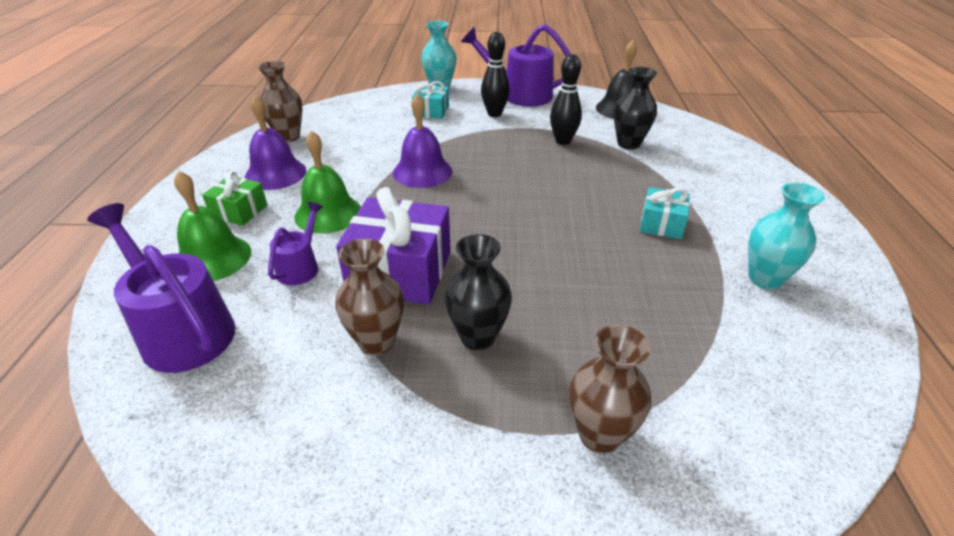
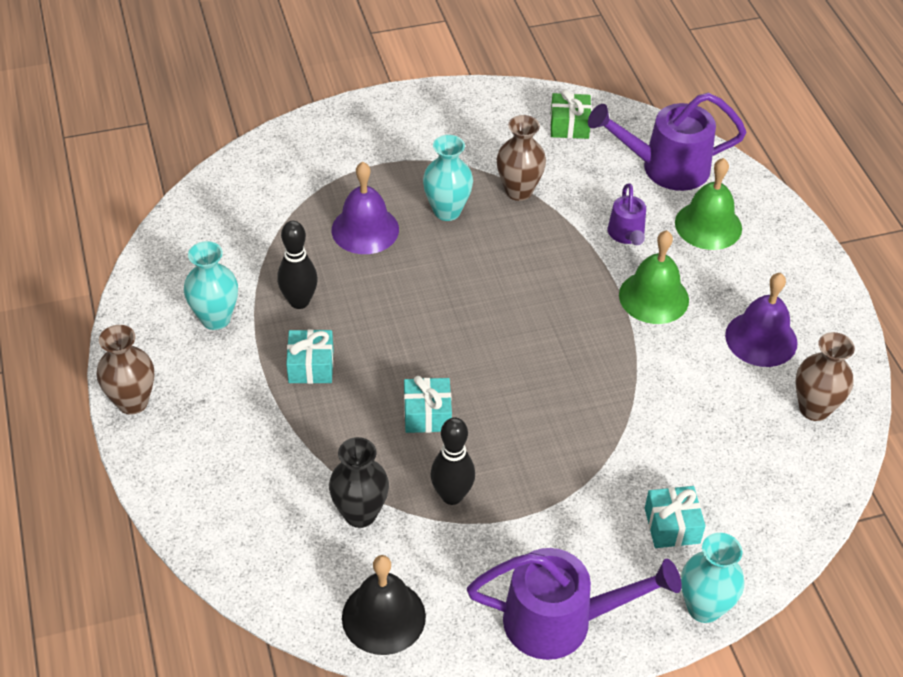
camera: 160 degrees right, 10 degrees up
(181, 329) = (664, 167): purple watering can -> purple watering can turned 150 degrees clockwise
(239, 211) = (741, 278): green gift -> green gift (569, 125)
(400, 271) = (539, 250): purple gift -> none
(422, 172) = (600, 384): purple bell -> purple bell (365, 229)
(478, 337) = (447, 211): black vase -> turquoise vase
(494, 114) = (575, 544): black bowling pin -> black bowling pin (299, 301)
(566, 179) = (427, 414): none -> turquoise gift
(599, 435) = (345, 170): brown vase -> brown vase (132, 402)

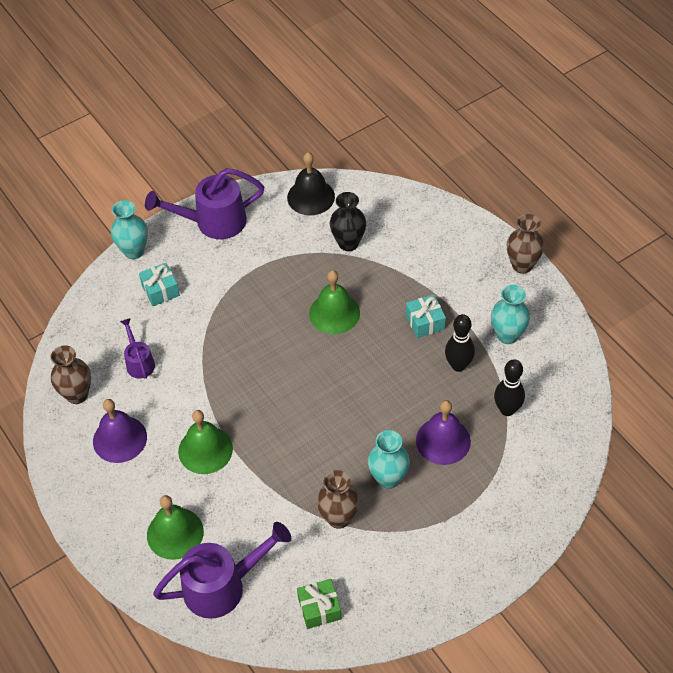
camera: 165 degrees right, 5 degrees up
(427, 414) = (334, 313): turquoise gift -> green bell
(452, 496) = (299, 269): black bowling pin -> black bowling pin (507, 409)
(626, 235) = (239, 501): purple watering can -> purple watering can (139, 362)

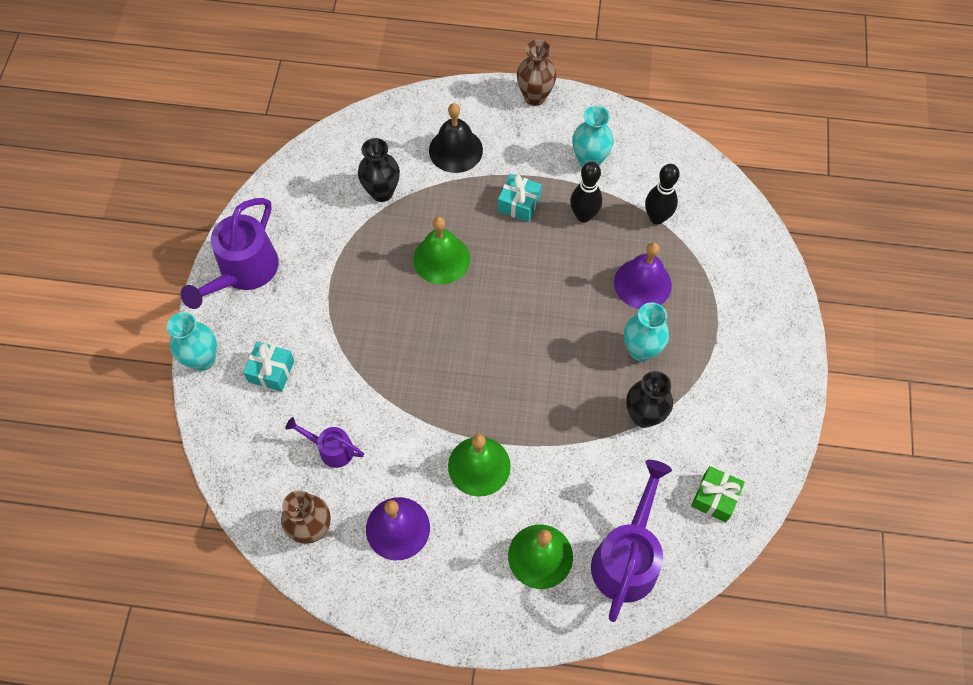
camera: 50 degrees left, 10 degrees up
(311, 197) = (302, 179): black bell -> black bell (455, 150)
(339, 518) = (643, 416): brown vase -> black vase

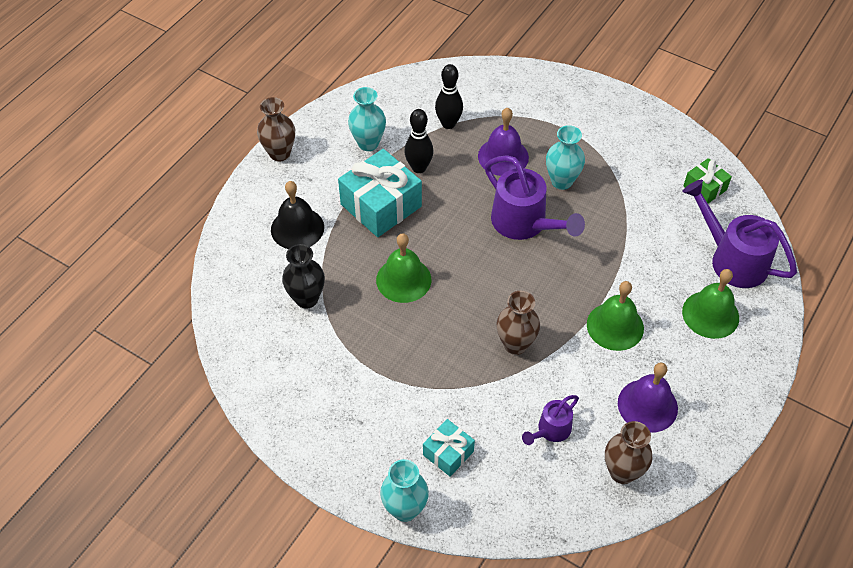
camera: 65 degrees left, 10 degrees down
(243, 273) = (327, 442): purple watering can -> purple watering can (525, 224)
(413, 383) = (515, 344): none -> brown vase
(519, 204) = (381, 205): turquoise gift -> turquoise gift, size x1.86
(643, 416) = (619, 202): black vase -> none

